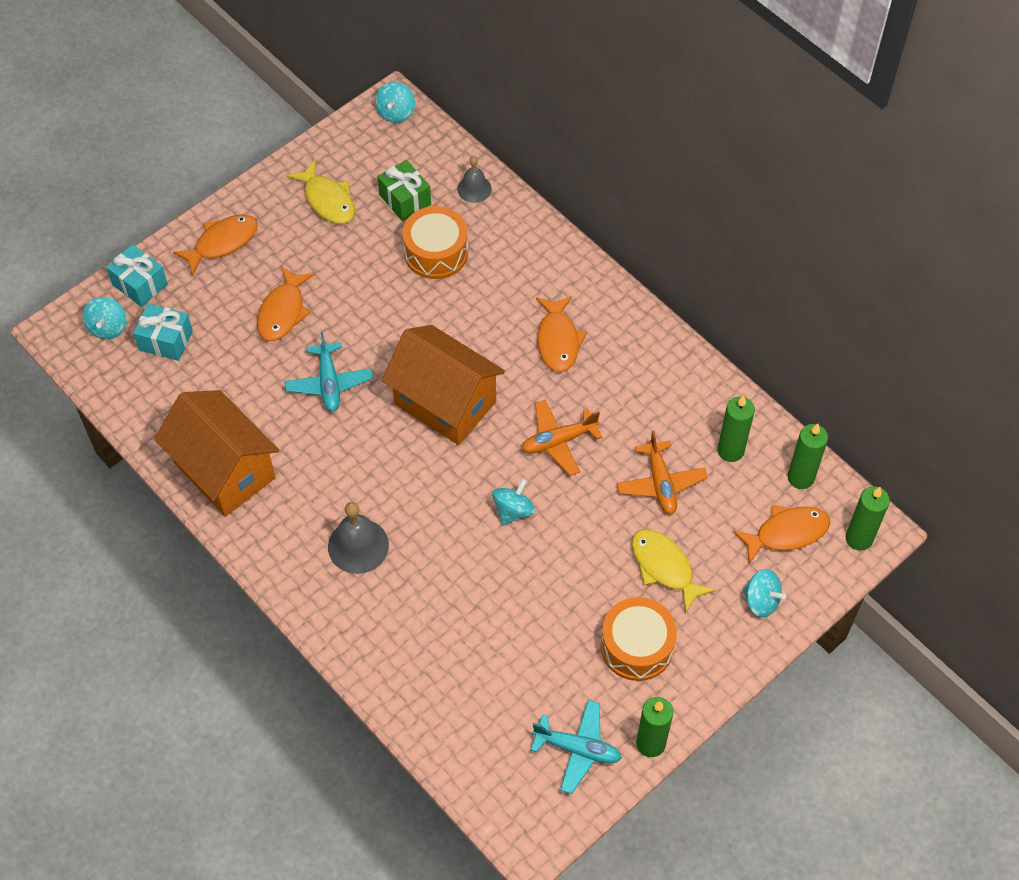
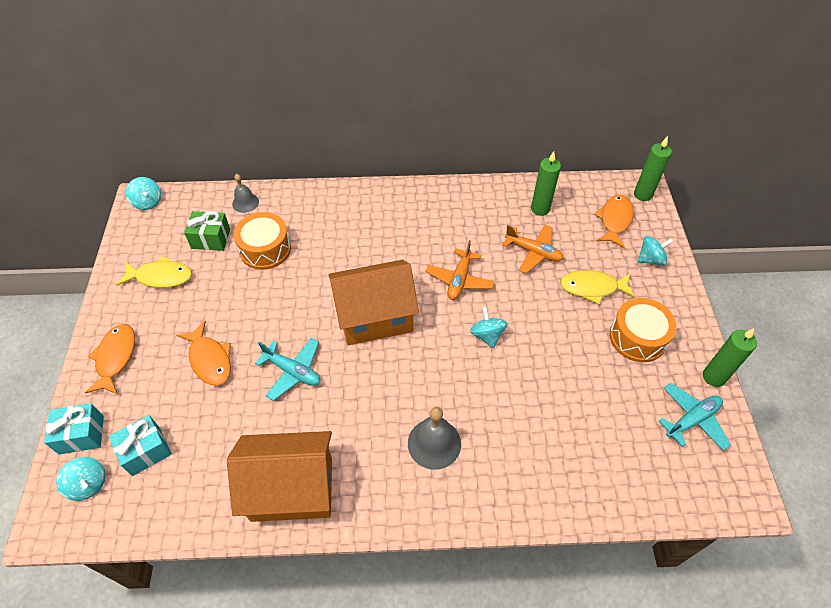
camera: 50 degrees left, 5 degrees down
(558, 340) = (390, 234): orange fish -> none
(800, 477) = (584, 192): green candle -> none

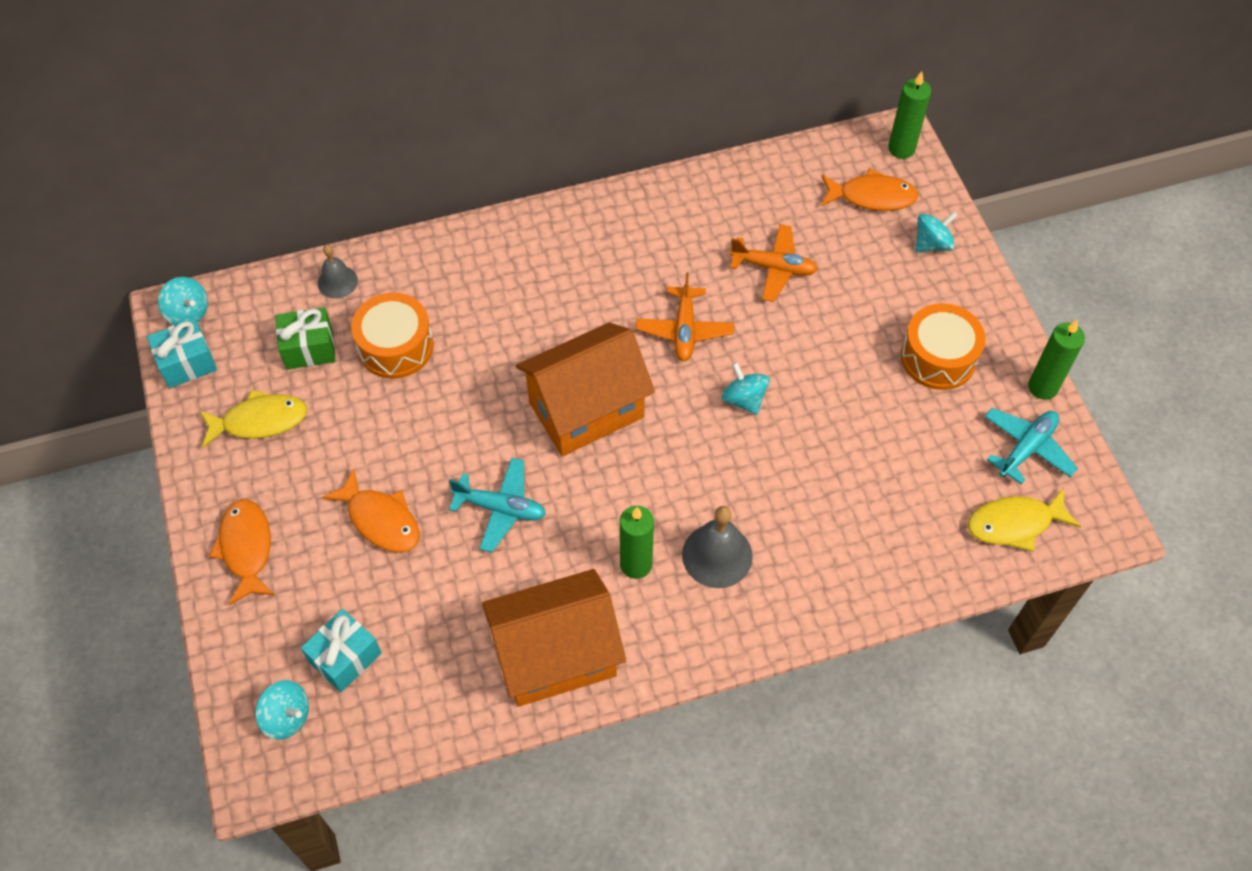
camera: 15 degrees left, 5 degrees up
(81, 435) = (247, 659): turquoise gift -> turquoise gift (187, 363)
(540, 209) = (766, 201): green candle -> green candle (636, 564)
(592, 288) = (865, 302): yellow fish -> yellow fish (1015, 524)
(614, 220) = (872, 197): orange fish -> orange fish turned 90 degrees clockwise

